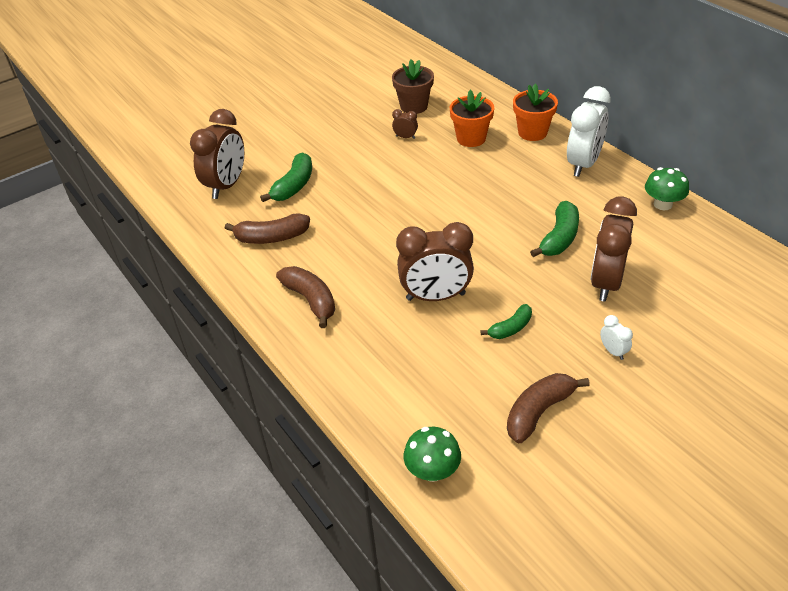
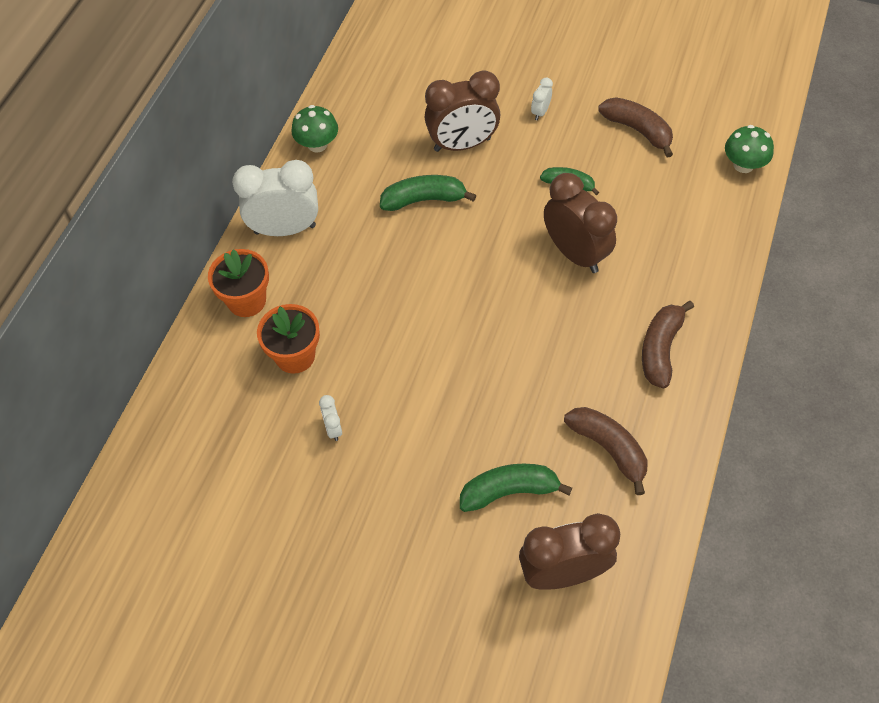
camera: 125 degrees left, 15 degrees up
(405, 137) = (333, 428): brown clock -> white clock
(414, 106) = (255, 461): brown flower pot -> none
(539, 412) = (638, 130): brown banana -> brown banana turned 150 degrees counterclockwise

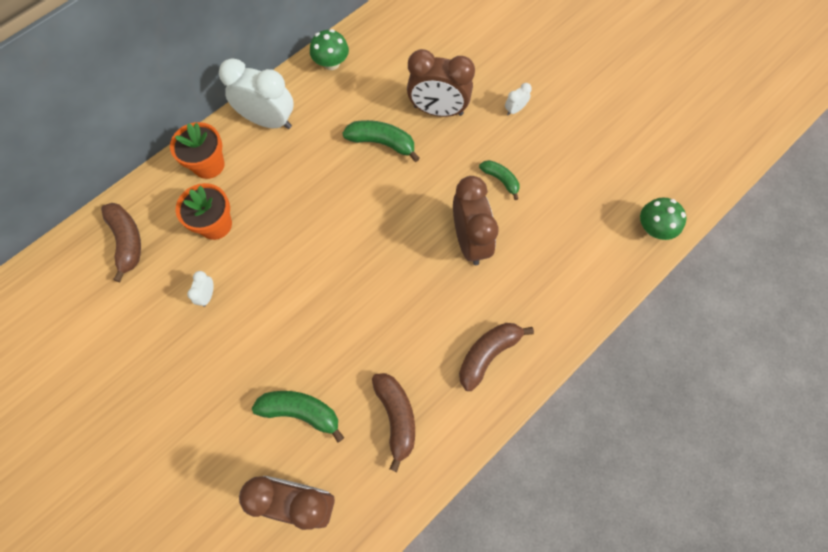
camera: 25 degrees right, 10 degrees up
(638, 130) = (584, 159): brown banana -> brown banana (127, 241)

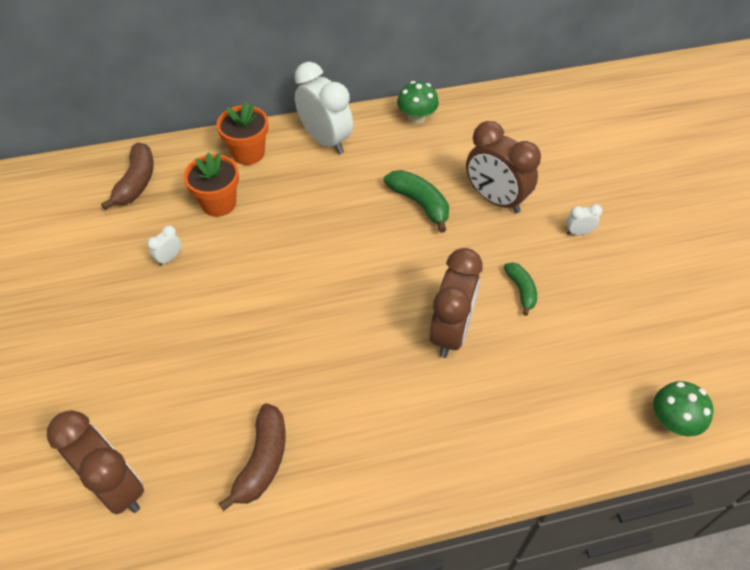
camera: 30 degrees right, 15 degrees down
(301, 412) = (176, 404): green banana -> none
(488, 354) = (398, 452): brown banana -> none

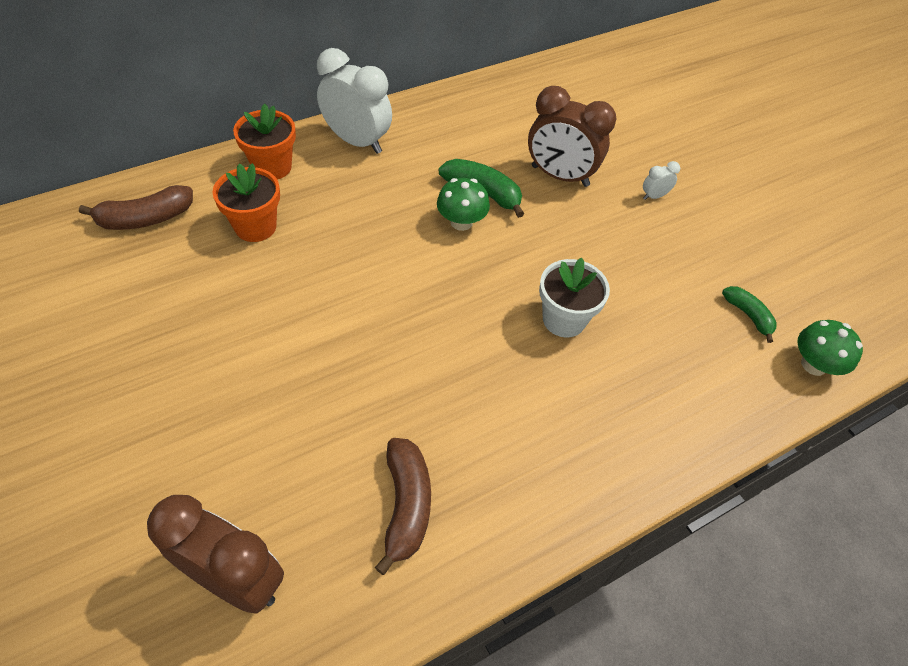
camera: 20 degrees left, 0 degrees up
(136, 182) = (145, 219): brown banana -> brown banana turned 75 degrees clockwise
(169, 258) = (215, 297): white clock -> none
(416, 117) = (448, 105): green mushroom -> green mushroom (461, 222)
(450, 332) = (564, 319): brown clock -> white flower pot
(521, 290) = (619, 263): green banana -> green banana (748, 315)

